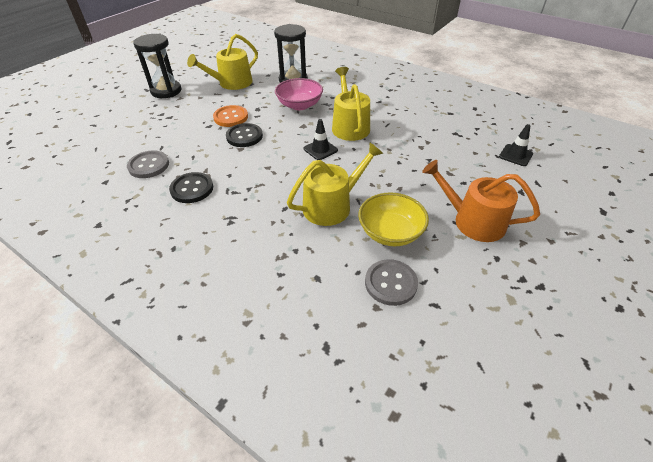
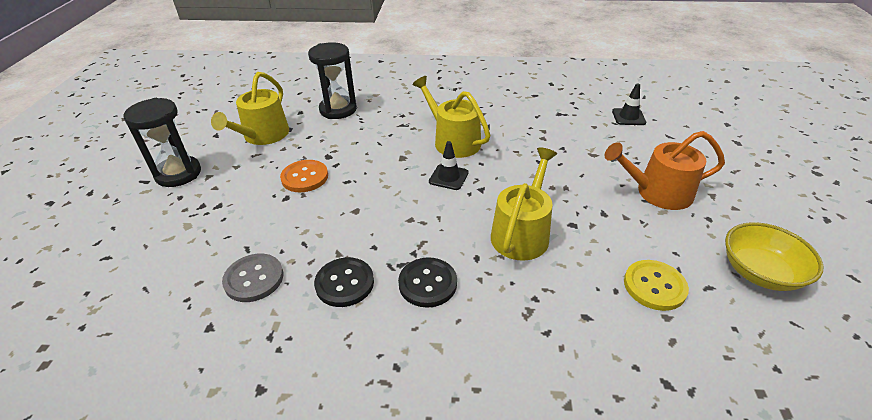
camera: 30 degrees left, 5 degrees down
(244, 136) = (346, 194): black button -> black button (427, 283)
(299, 105) = (375, 136): pink bowl -> none
(390, 232) = (603, 236): yellow bowl -> yellow bowl (760, 272)
(390, 283) = (654, 286): grey button -> yellow button

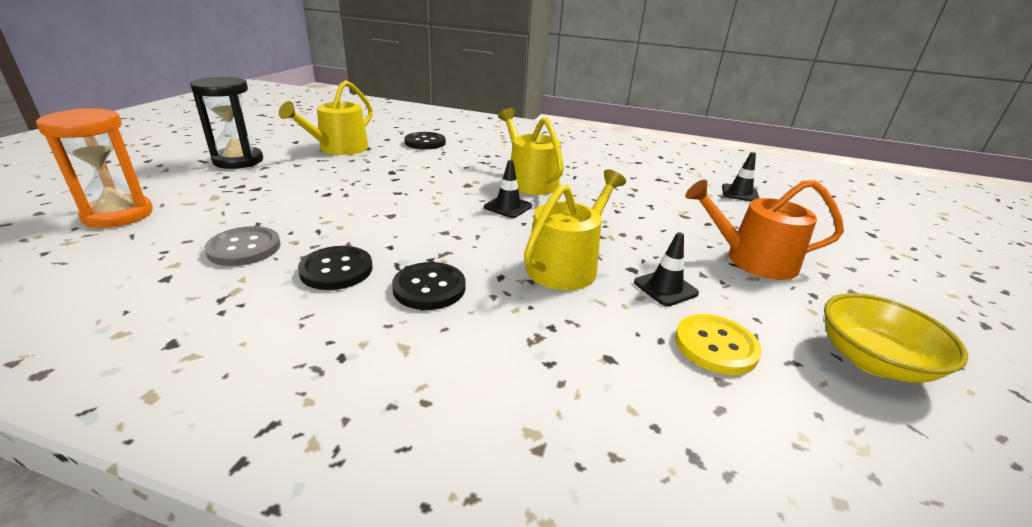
camera: 10 degrees right, 10 degrees down
(115, 268) = (118, 215): none -> orange hourglass
(305, 177) = (357, 182): orange button -> none
(338, 109) = (425, 142): black hourglass -> black button
(603, 238) = (665, 288): none -> black traffic cone

